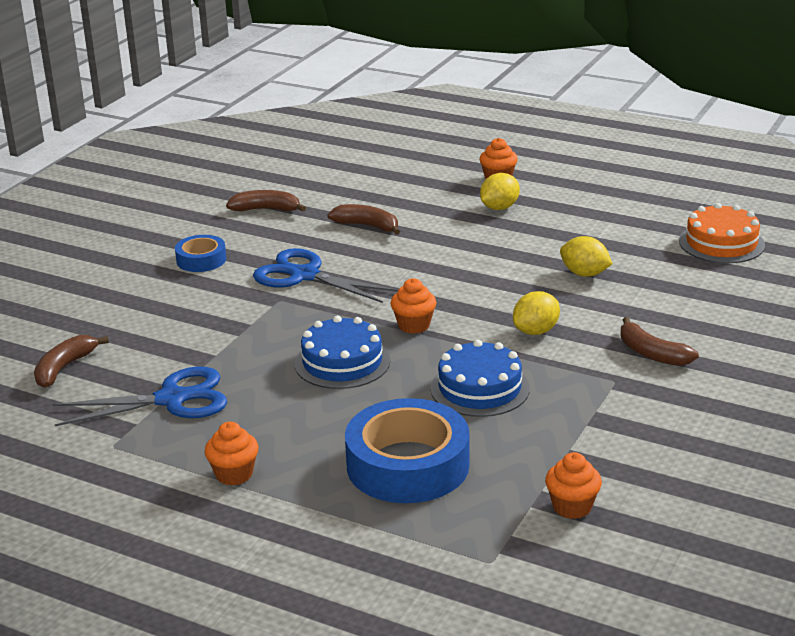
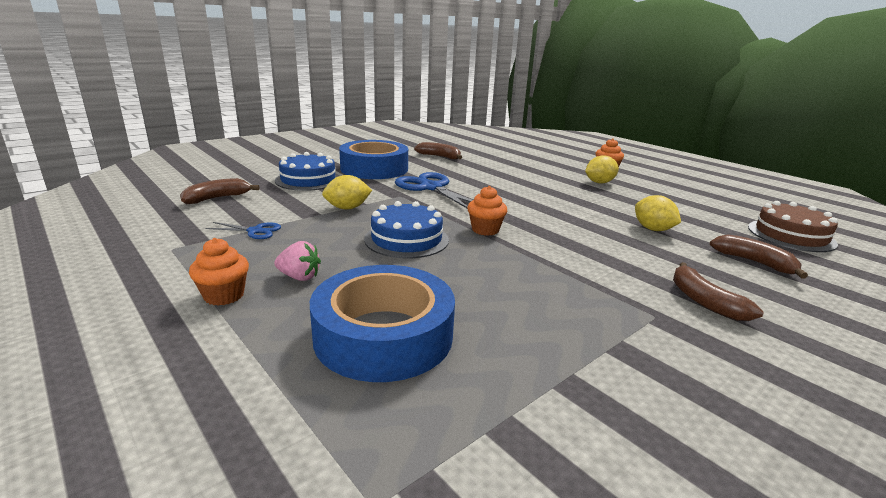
camera: 20 degrees right, 5 degrees down
(171, 399) = (255, 231): blue scissors -> blue scissors, size x0.50
(201, 260) = (374, 169): blue tape -> blue tape, size x1.94
(280, 436) = (299, 277): none -> pink strawberry
(367, 226) = (497, 174): brown banana -> brown banana (754, 262)
(480, 388) = (509, 286): blue cake -> blue cake (308, 180)
(536, 331) = (589, 257): yellow lemon -> yellow lemon (347, 208)
(572, 507) = (540, 454): orange cupcake -> none
(721, 243) = (791, 235): orange cake -> brown cake

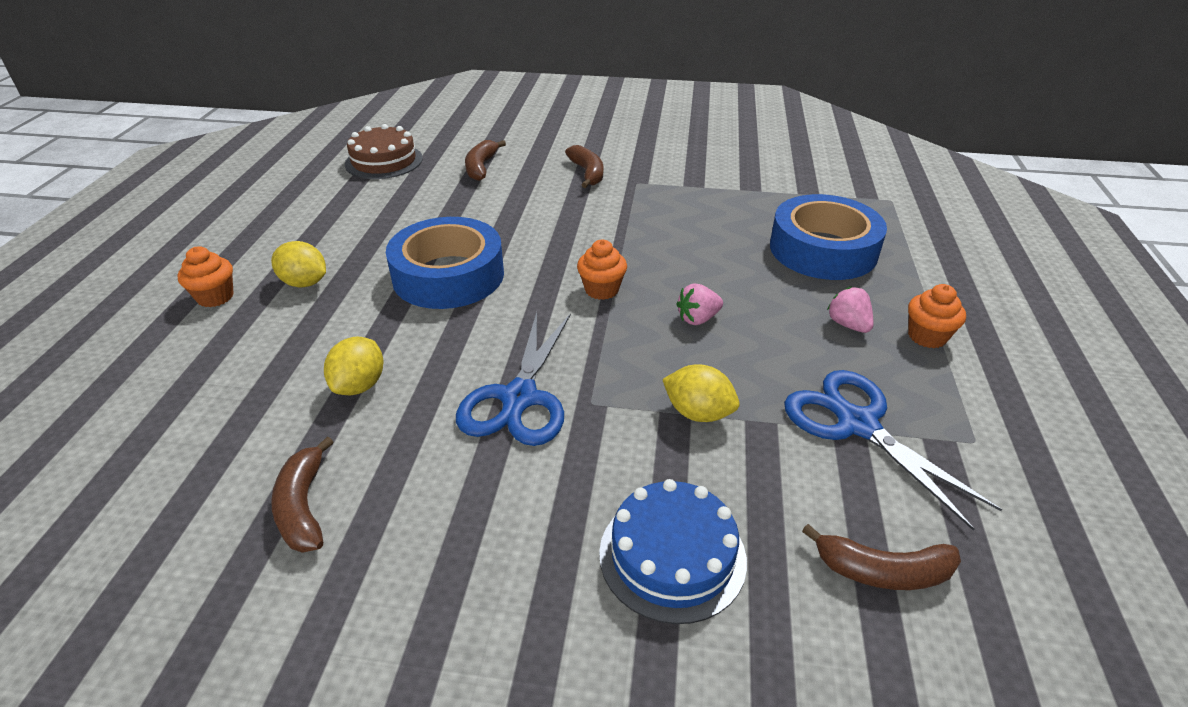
camera: 130 degrees left, 15 degrees up
(255, 231) = (857, 425): blue scissors -> blue scissors, size x2.01
(374, 169) = (502, 530): blue tape -> blue tape (448, 275)
(406, 239) = (698, 319): blue cake -> pink strawberry
(653, 229) = (459, 214): yellow lemon -> yellow lemon (360, 385)
(704, 301) = (587, 173): brown banana -> brown banana turned 45 degrees counterclockwise

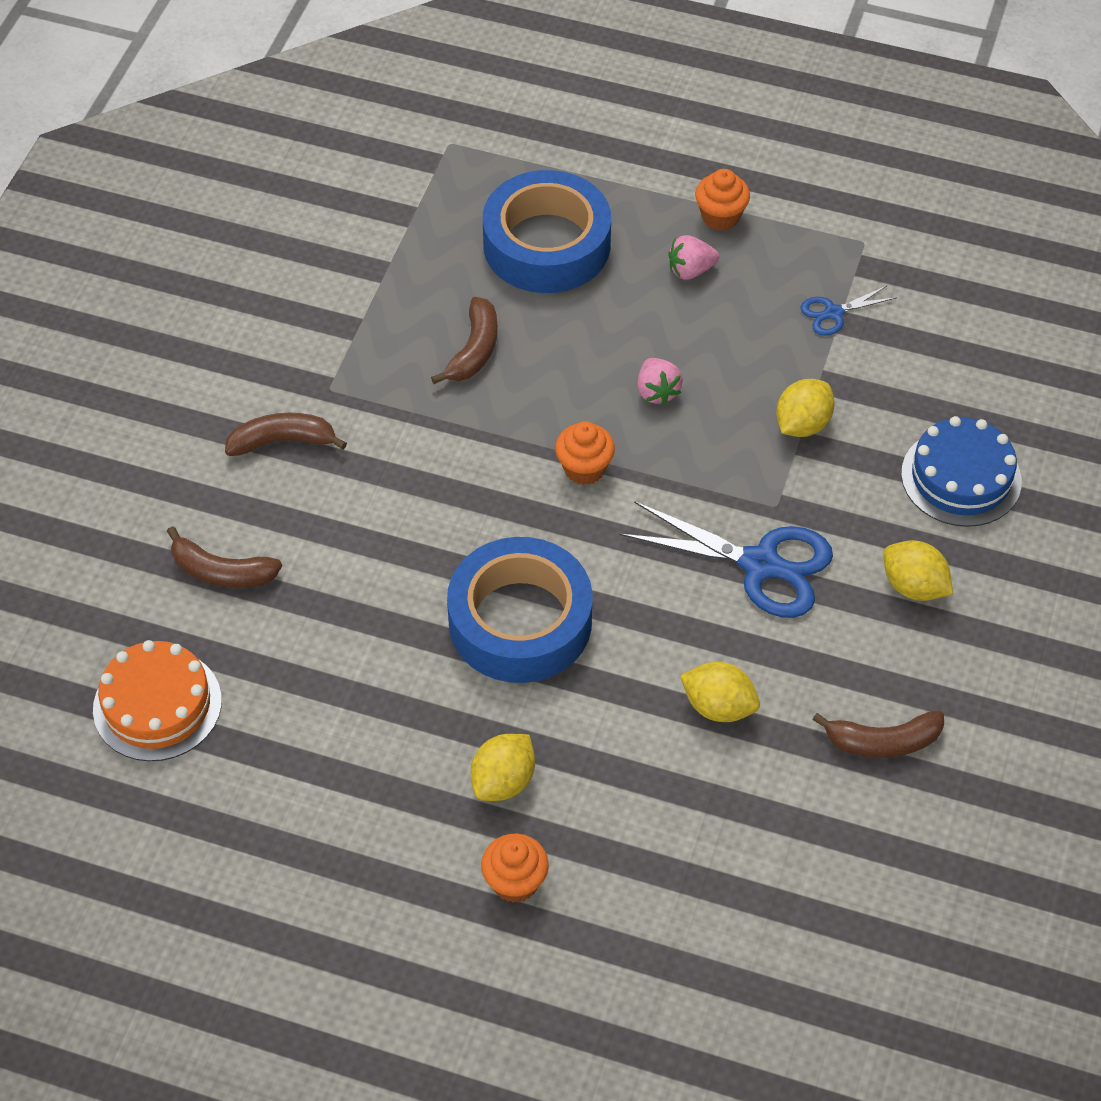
camera: 80 degrees left, 15 degrees up
(384, 161) = (157, 705): brown cake -> orange cake
(506, 519) = (913, 586): none -> yellow lemon
(857, 425) = (834, 313): blue scissors -> blue scissors, size x0.50
(882, 571) = (986, 351): brown banana -> brown banana (474, 350)

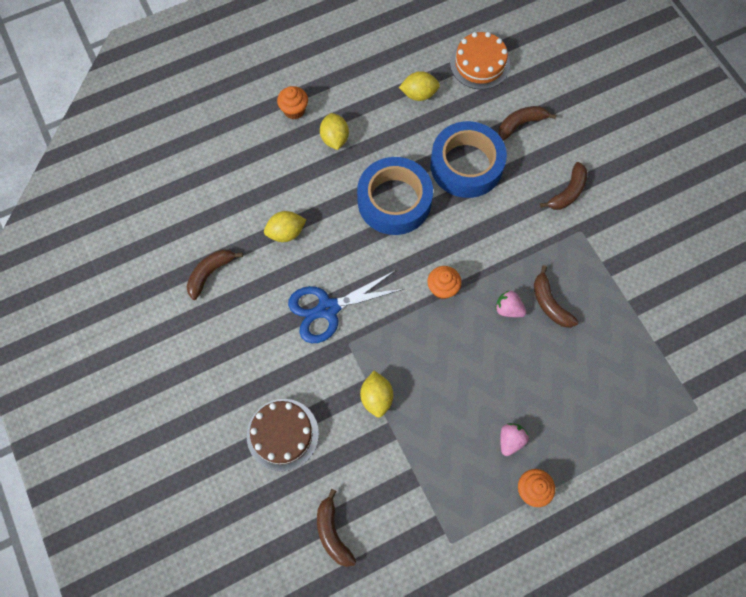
camera: 135 degrees right, 15 degrees up
(546, 245) = (587, 391): blue tape -> blue tape (466, 165)
(657, 391) = (454, 355): pink strawberry -> pink strawberry (508, 309)
(834, 313) = (422, 479): blue scissors -> none
(913, 586) = (256, 356): yellow lemon -> yellow lemon (419, 94)
(961, 477) = (282, 434): blue cake -> brown cake
(991, 345) = (332, 533): none -> brown banana

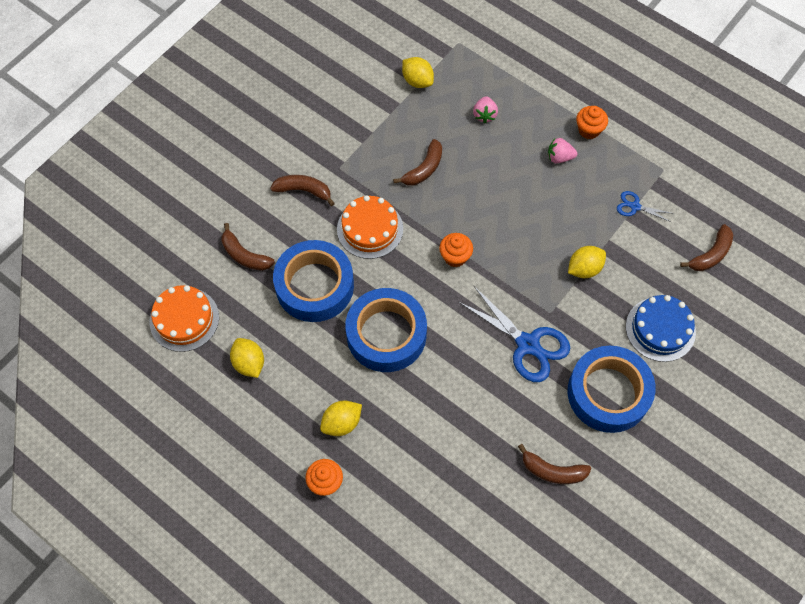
camera: 115 degrees left, 5 degrees down
(249, 353) = (608, 393): none -> blue tape
(282, 434) = (660, 329): brown cake -> blue cake
(286, 233) = (472, 420): yellow lemon -> yellow lemon (417, 81)
(420, 486) = (635, 206): none -> blue scissors
(503, 230) = (370, 229): none -> orange cake
(508, 309) = (446, 198): pink strawberry -> pink strawberry (484, 115)

